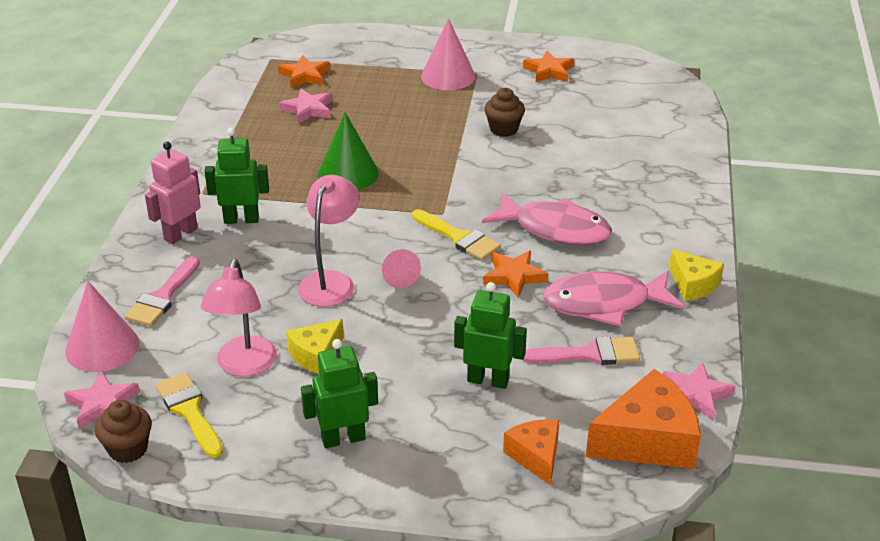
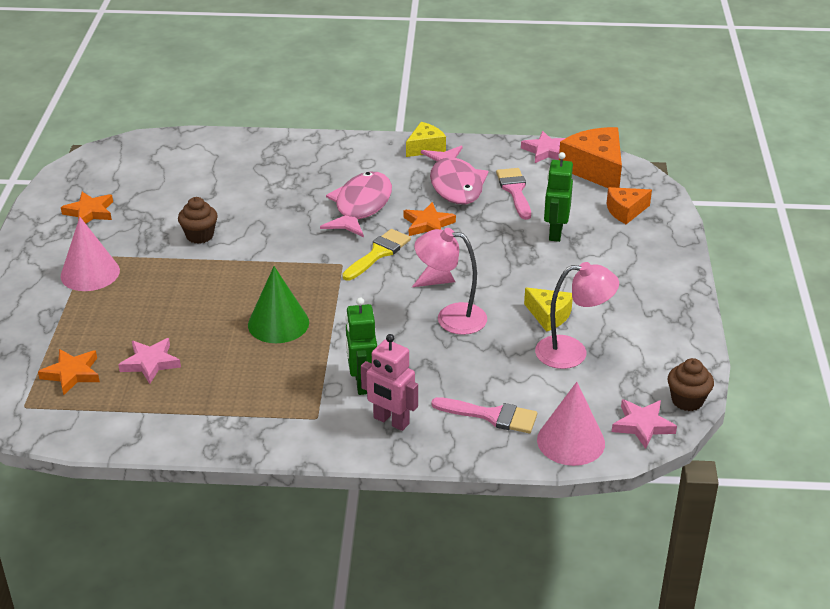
camera: 95 degrees left, 0 degrees up
(189, 411) = (634, 374): yellow brush -> none
(343, 439) = (637, 293): green robot -> none

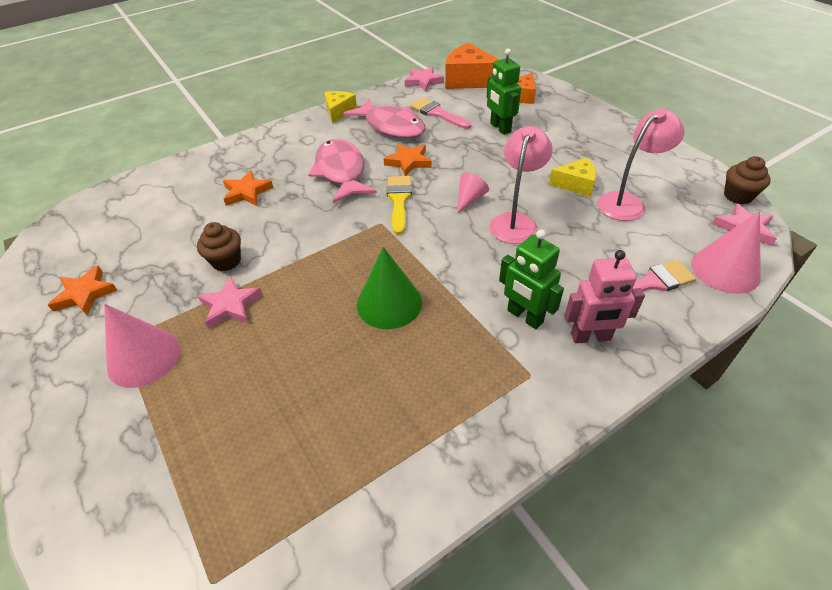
camera: 35 degrees left, 10 degrees up
(72, 374) = (233, 493): orange star -> orange star (247, 192)
(150, 363) = (310, 420): pink star -> pink star (231, 306)
(451, 317) = (515, 221): pink lamp -> pink lamp turned 135 degrees clockwise

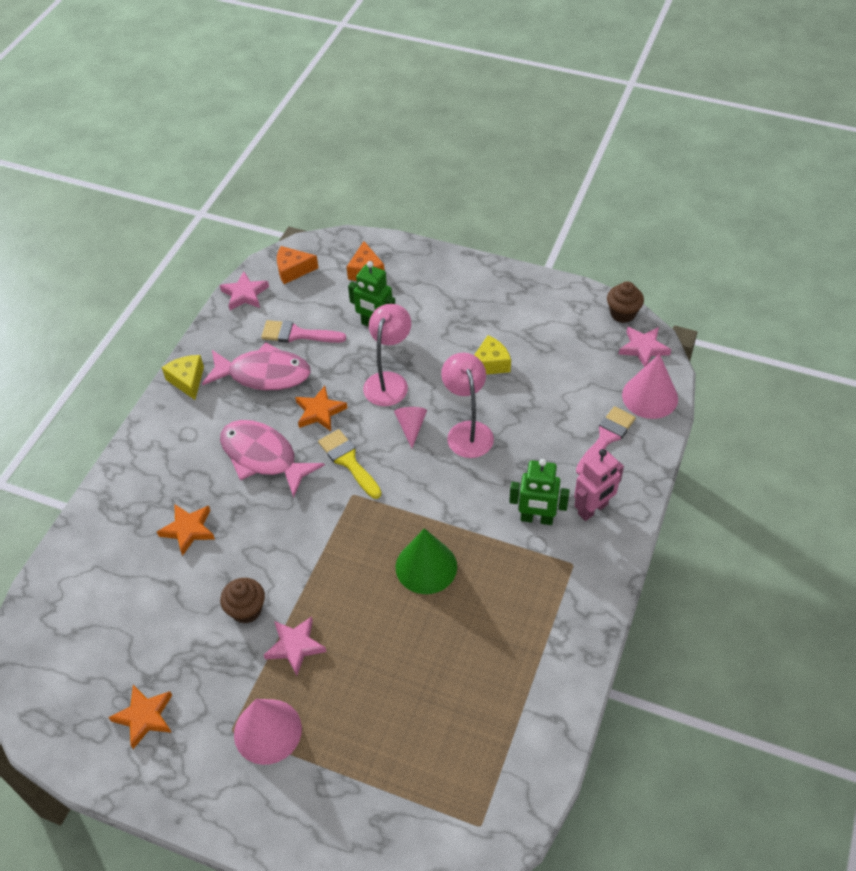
camera: 35 degrees left, 5 degrees up
(469, 80) = (293, 270): orange cheese -> orange cheese, size x0.59
(627, 202) = (543, 363): pink lamp -> pink lamp (389, 381)

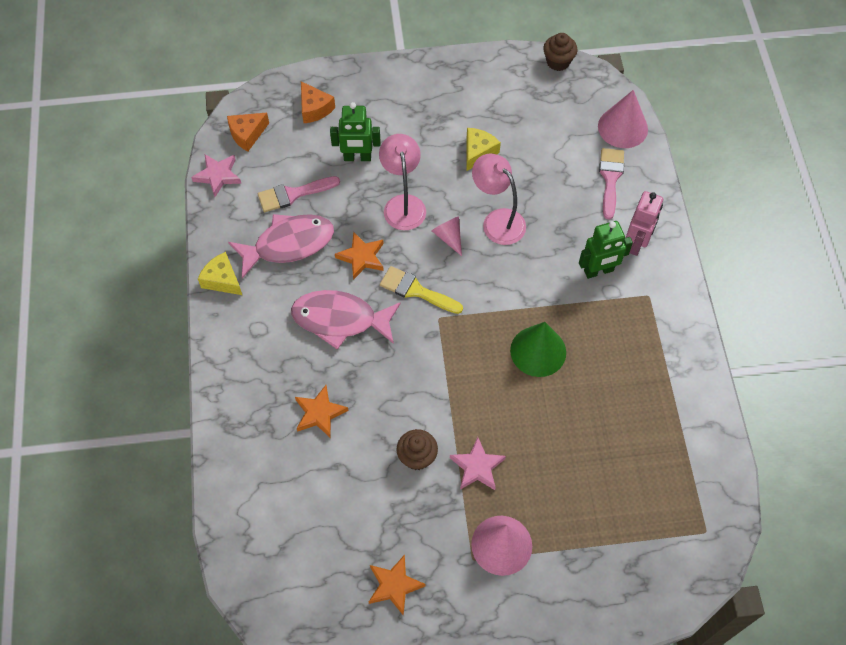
camera: 30 degrees left, 10 degrees up
(643, 348) = (593, 87): pink star -> none

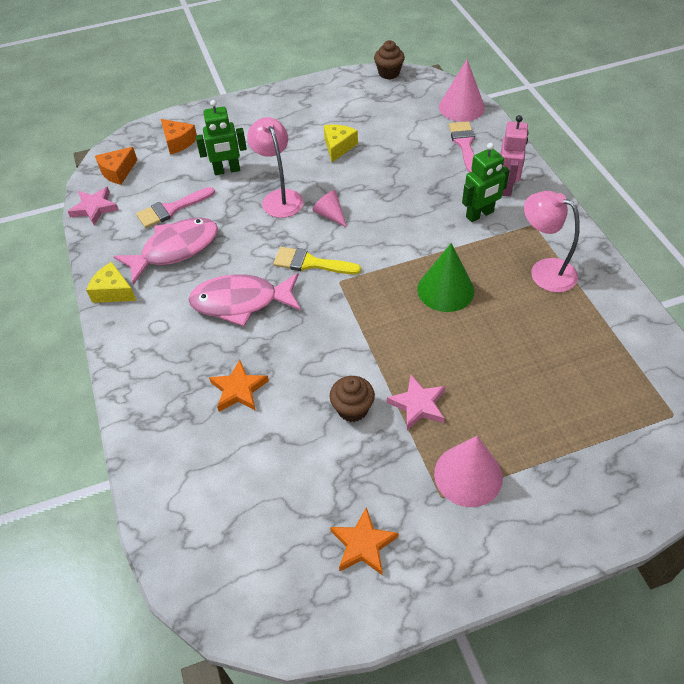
camera: 10 degrees left, 10 degrees down
(361, 257) = (250, 246): orange star -> none
(497, 220) = (372, 194): pink lamp -> pink lamp (544, 271)

